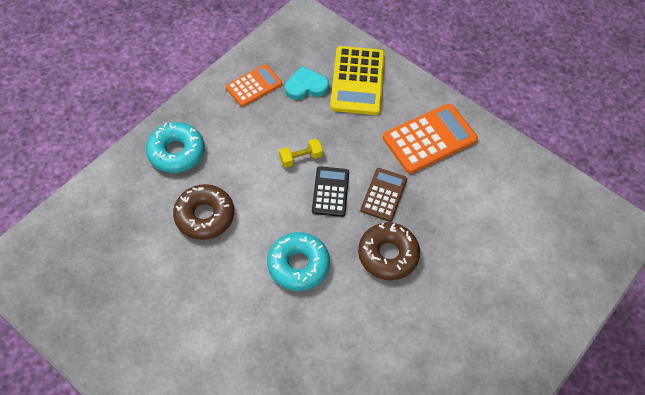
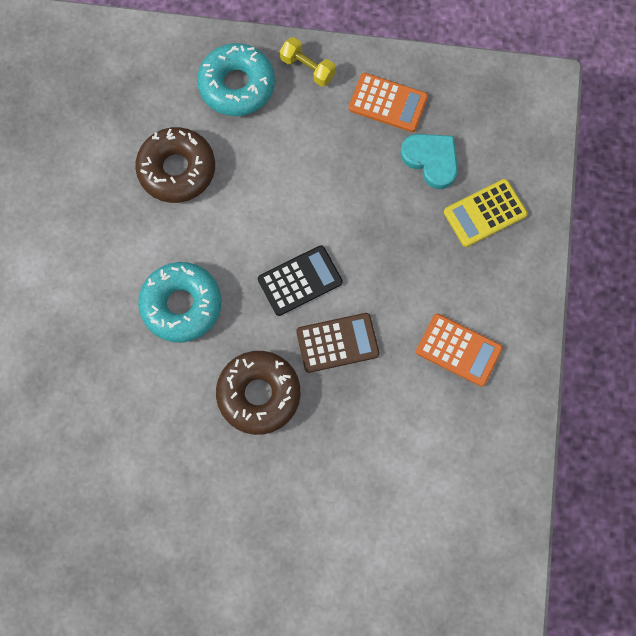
camera: 60 degrees right, 15 degrees up
(300, 158) = (323, 219): yellow dumbbell -> yellow dumbbell (307, 68)
(357, 81) = (485, 213): yellow calculator -> yellow calculator, size x0.62
(429, 139) = (458, 350): orange calculator -> orange calculator, size x0.62

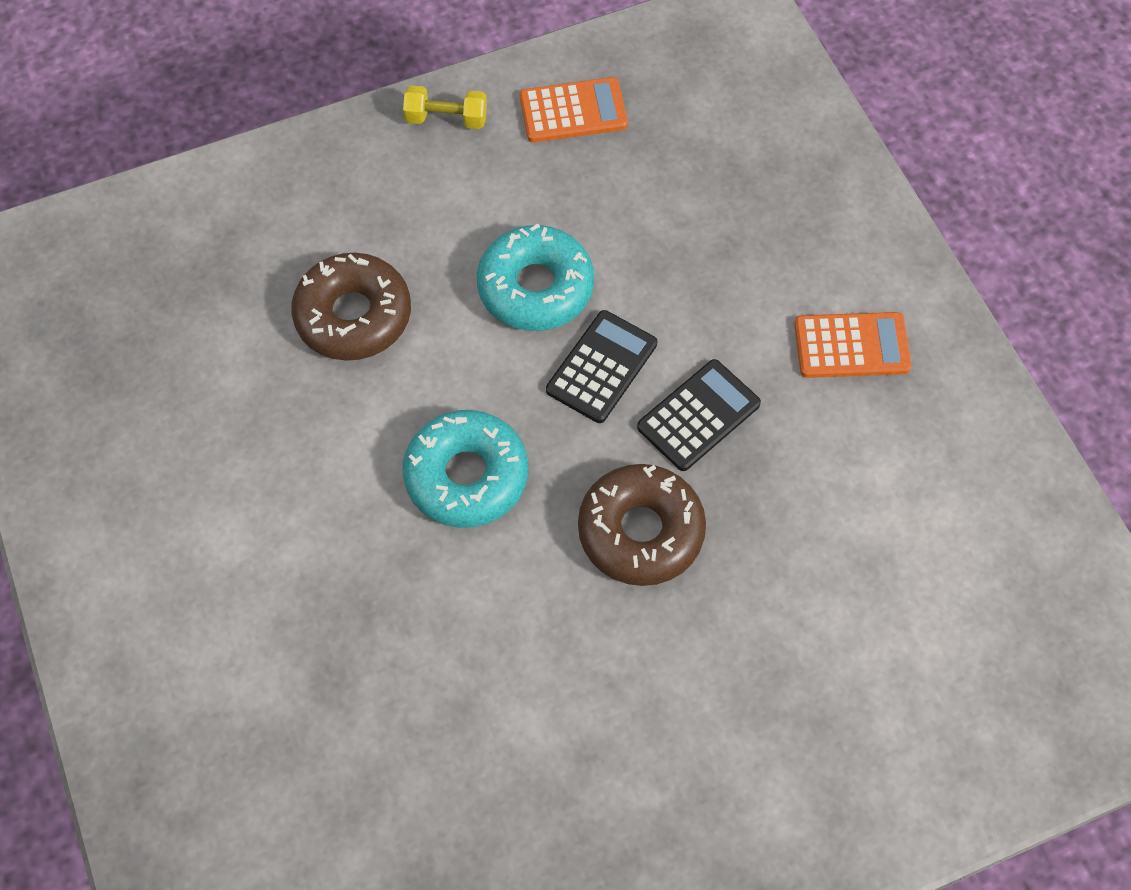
camera: 30 degrees left, 10 degrees down
(237, 85) = (368, 180): turquoise donut -> turquoise donut (535, 287)
(337, 343) = (698, 416): brown calculator -> black calculator
(431, 160) = (670, 149): turquoise heart -> none
(485, 213) = (774, 177): yellow calculator -> none

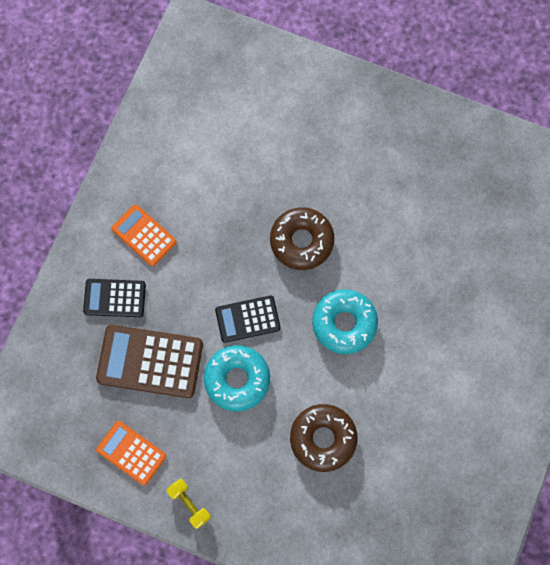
camera: 135 degrees left, 10 degrees up
(665, 216) = (150, 361): none -> brown calculator
(698, 416) = (232, 264): black calculator -> black calculator (114, 298)

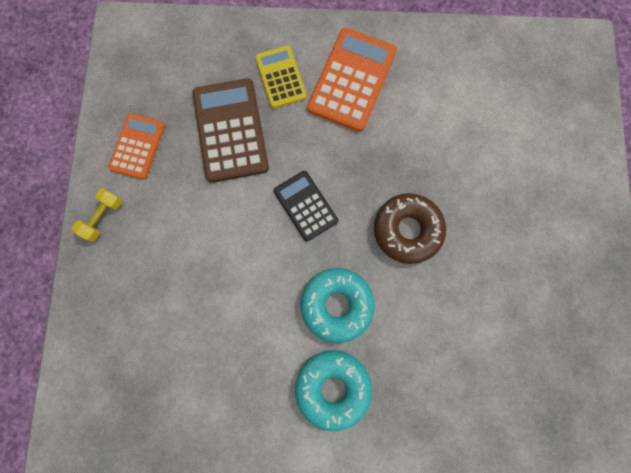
camera: 70 degrees right, 5 degrees up
(114, 298) = (281, 77): black calculator -> yellow calculator
(144, 235) = (352, 80): orange calculator -> orange calculator, size x1.63
(237, 380) = (240, 218): turquoise donut -> turquoise donut (332, 387)
(323, 439) = (207, 325): brown donut -> none

